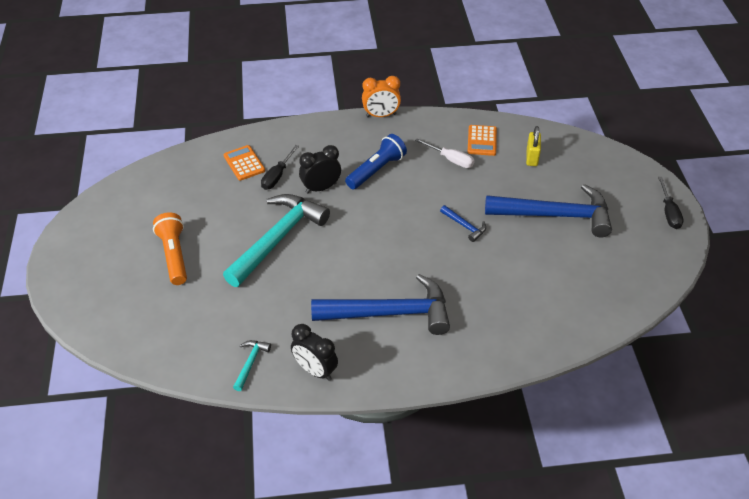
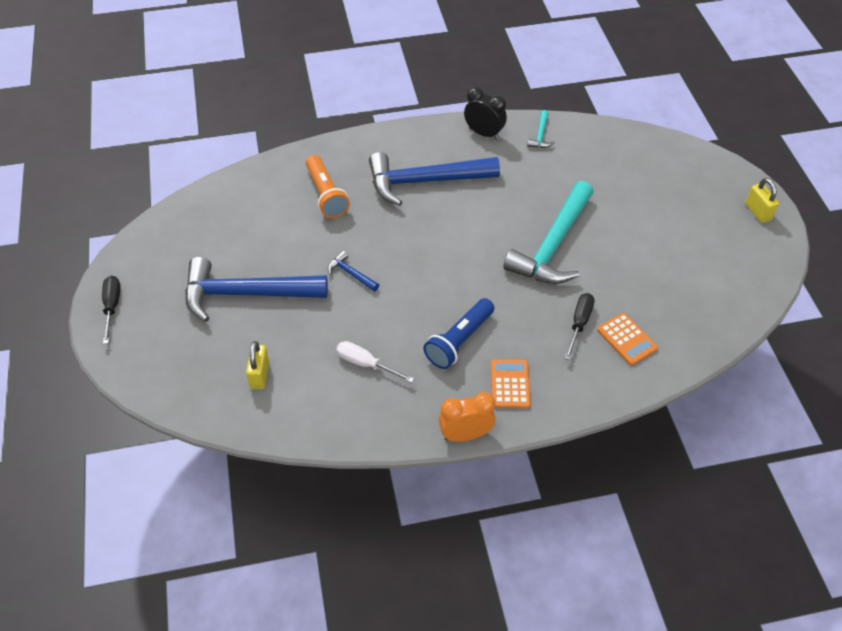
camera: 175 degrees right, 5 degrees up
(70, 257) = (757, 212): none -> yellow padlock
(174, 255) = (653, 221): orange flashlight -> orange flashlight (326, 195)
(321, 188) = (522, 311): black clock -> none
(482, 141) = (323, 398): orange calculator -> orange calculator (510, 384)

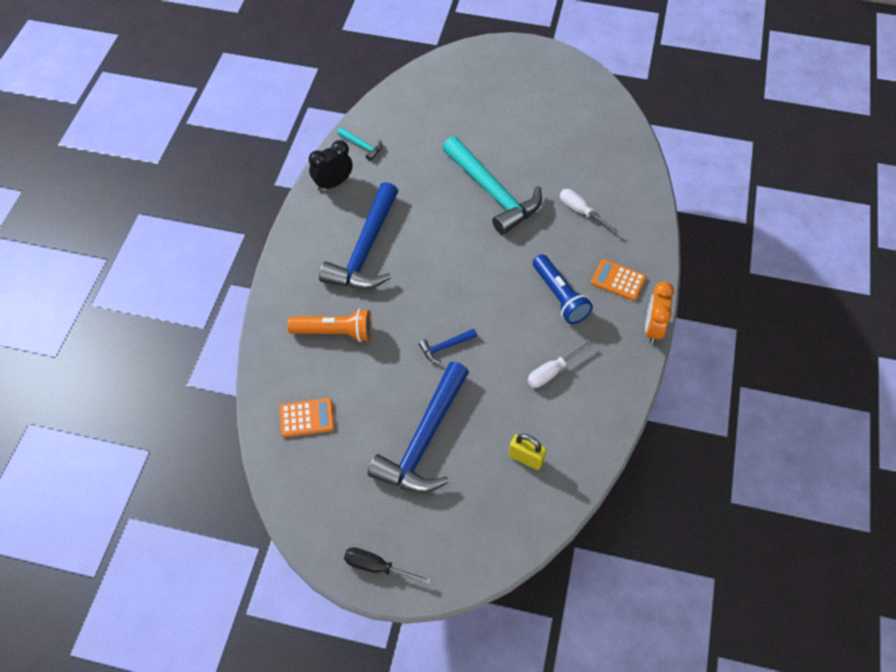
camera: 65 degrees left, 5 degrees up
(579, 323) = (581, 211): black screwdriver -> white screwdriver
(627, 339) = (610, 190): orange calculator -> orange calculator (307, 418)
(757, 212) = (529, 57): yellow padlock -> none

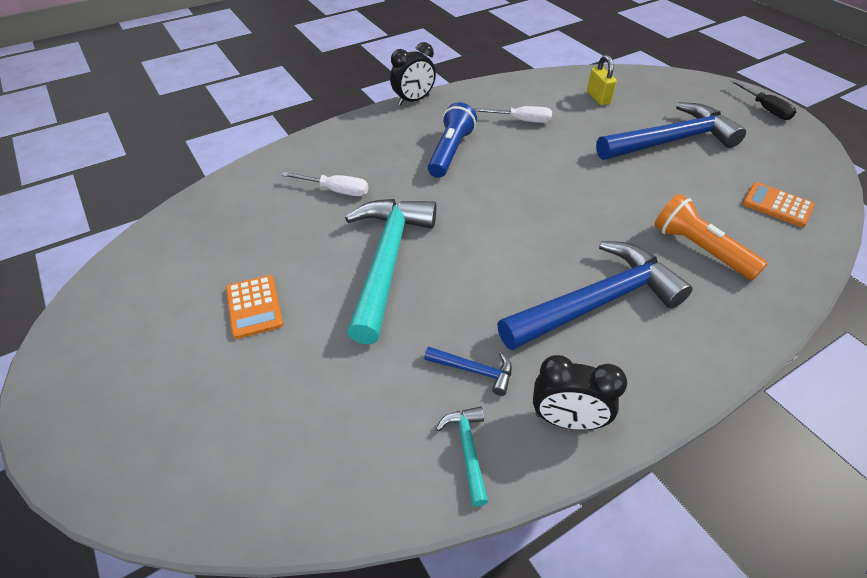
camera: 135 degrees left, 10 degrees down
(445, 347) = (593, 178): blue hammer -> blue hammer (474, 370)
(581, 211) = (336, 190): white screwdriver -> white screwdriver turned 75 degrees counterclockwise
(618, 280) = (390, 134): orange calculator -> orange calculator (254, 307)
(653, 329) = (413, 100): orange clock -> black clock

